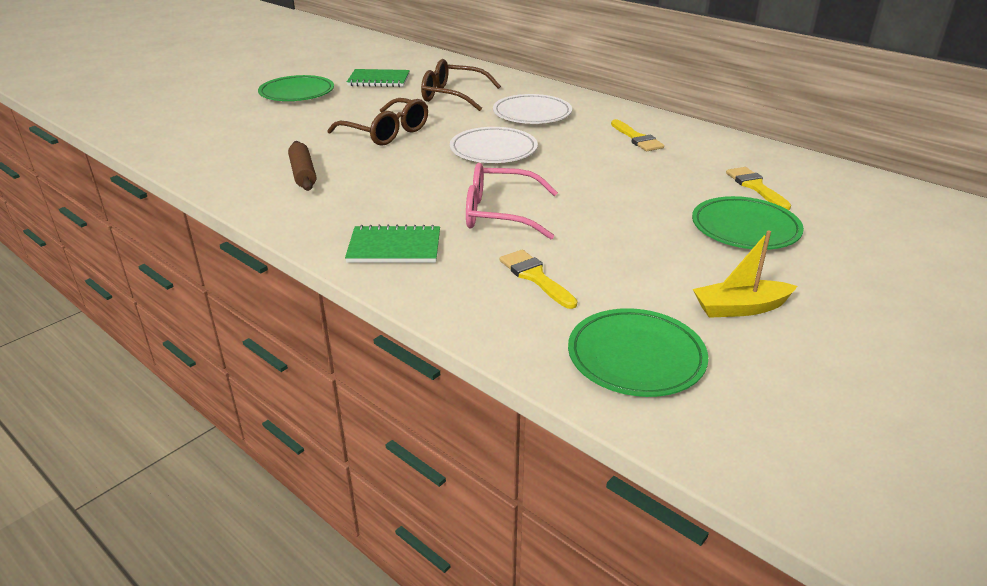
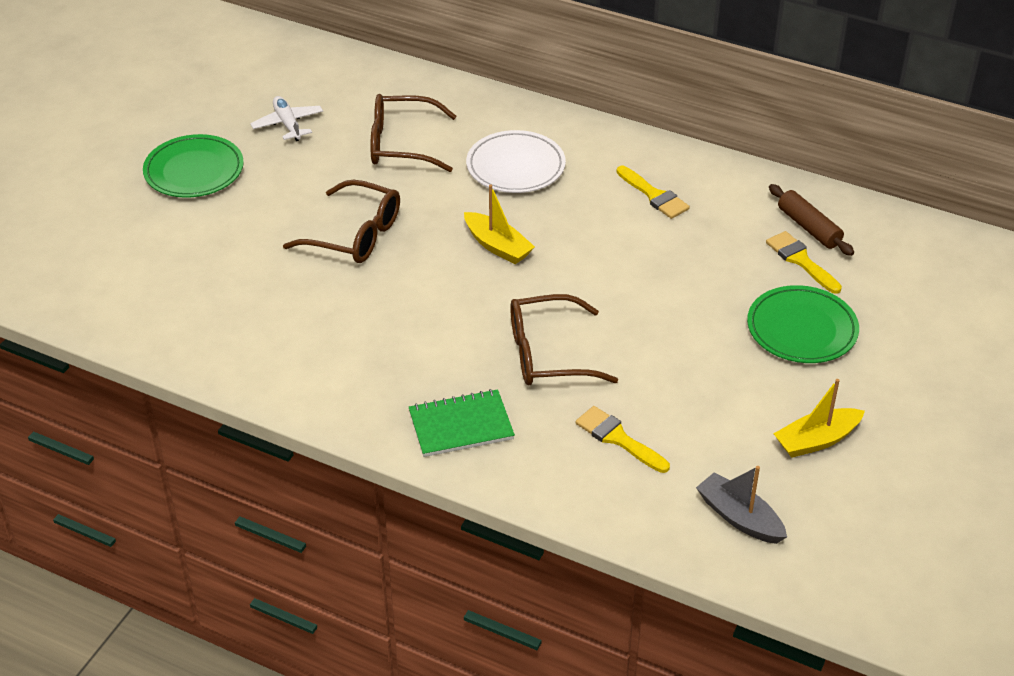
camera: 15 degrees left, 10 degrees up
(303, 174) = (297, 328): brown rolling pin -> brown rolling pin (808, 228)
(379, 80) = (288, 124): green notebook -> white plane
(493, 150) = (497, 246): white plate -> yellow boat
(499, 214) = (547, 354): pink glasses -> brown glasses
(636, 357) = (739, 517): green plate -> grey boat

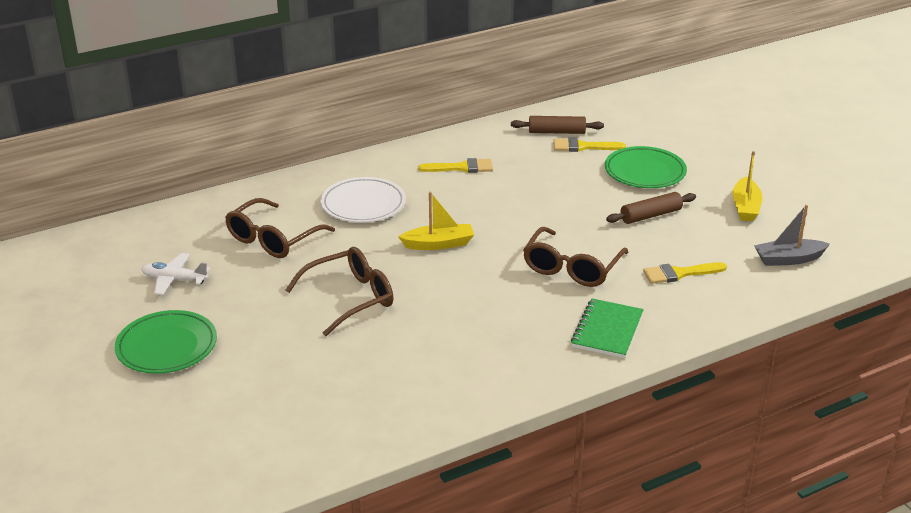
camera: 55 degrees left, 10 degrees down
(712, 370) = (650, 215): none -> brown rolling pin

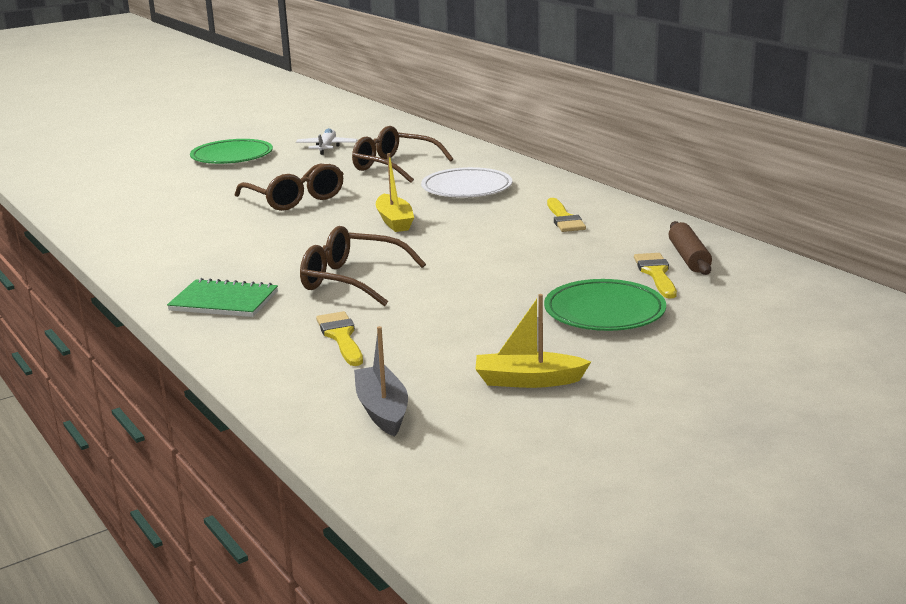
camera: 85 degrees right, 10 degrees down
(650, 215) = (483, 318): brown rolling pin -> none

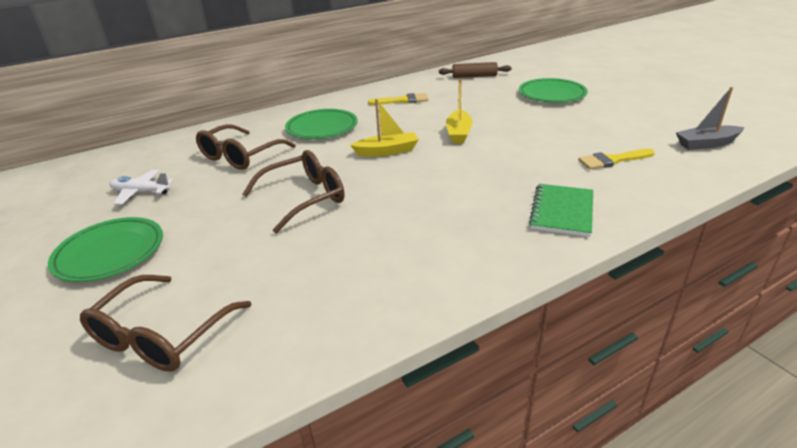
camera: 85 degrees left, 10 degrees up
(351, 280) = (511, 162): brown glasses -> brown glasses (161, 336)
(466, 188) = (322, 128): white plate -> green plate
(528, 380) = (646, 111): yellow boat -> yellow boat (458, 133)
(656, 274) = (497, 83): yellow brush -> none

